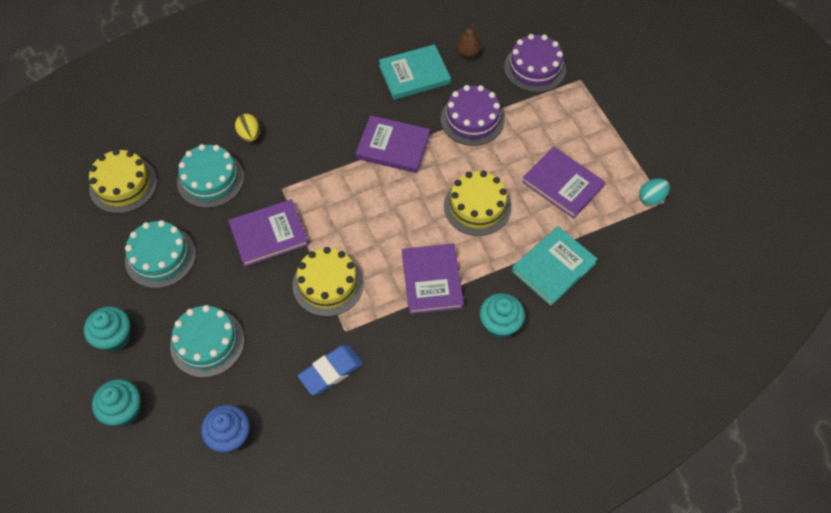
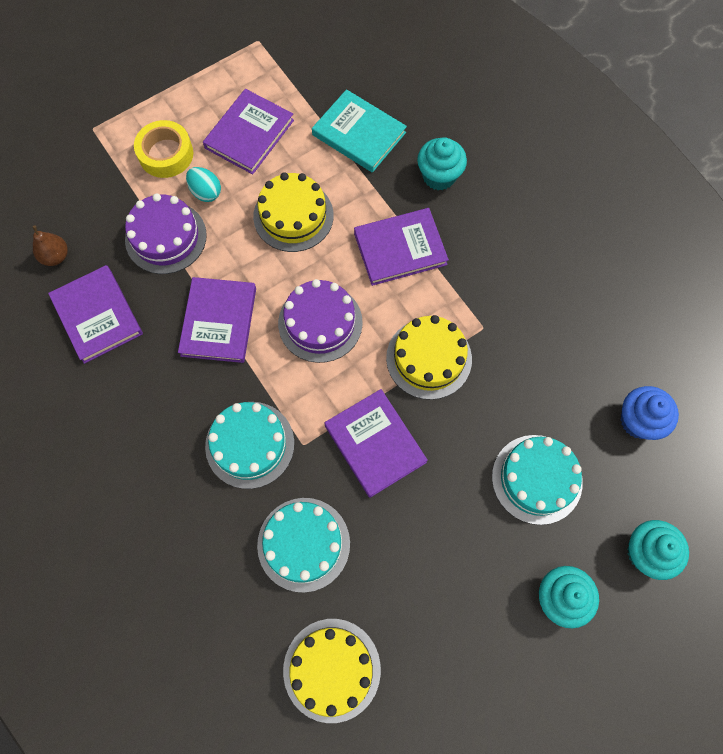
camera: 100 degrees left, 10 degrees up
(160, 257) = (434, 576): turquoise cake -> turquoise cake (250, 444)
(249, 135) = (222, 510): yellow egg -> none
(331, 371) = (535, 332): blue eraser -> none
(414, 74) = (97, 315): turquoise book -> purple book
(535, 68) = (76, 178): purple cake -> purple cake (320, 323)
(549, 125) = (166, 154): none -> yellow tape
(651, 198) = (255, 51): turquoise egg -> turquoise egg (206, 192)

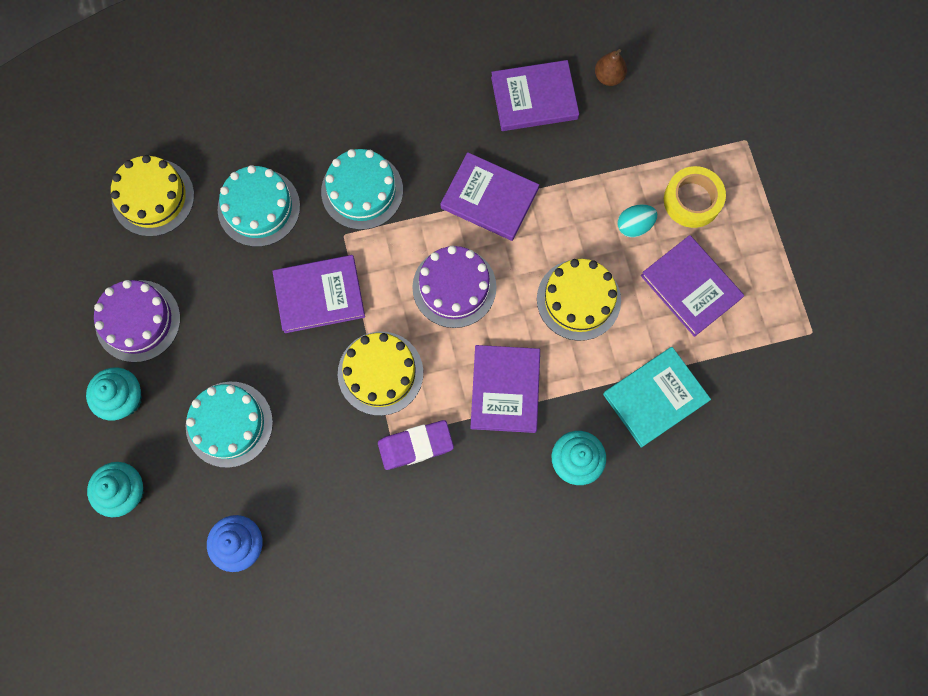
camera: 110 degrees right, 5 degrees up
(166, 237) = (595, 176): purple cake -> purple cake (138, 321)
(482, 304) = (415, 446): none -> purple eraser

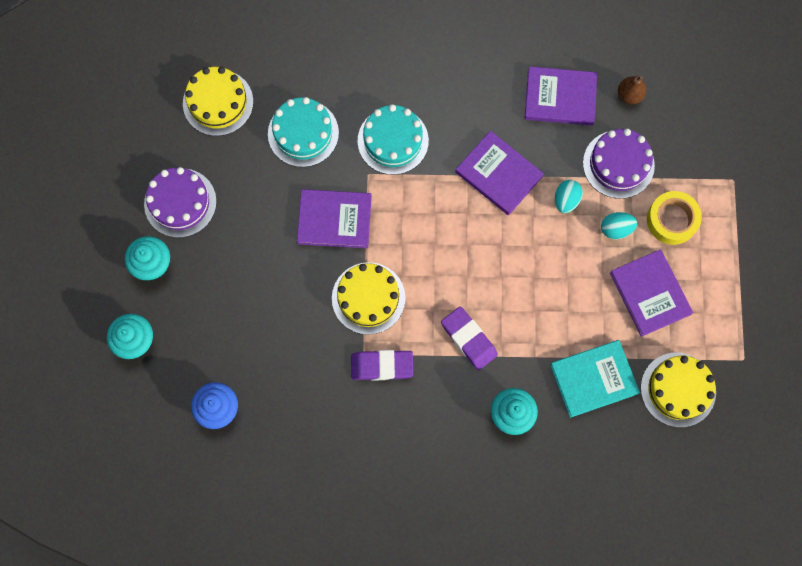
camera: 15 degrees right, 0 degrees up
(229, 424) = (233, 307): turquoise cake -> none
(454, 287) = (449, 242): purple cake -> purple cake (618, 164)
(505, 389) = (469, 339): purple book -> purple eraser
(571, 208) = (566, 200): none -> turquoise egg
(578, 299) = (551, 279): yellow cake -> yellow cake (678, 389)

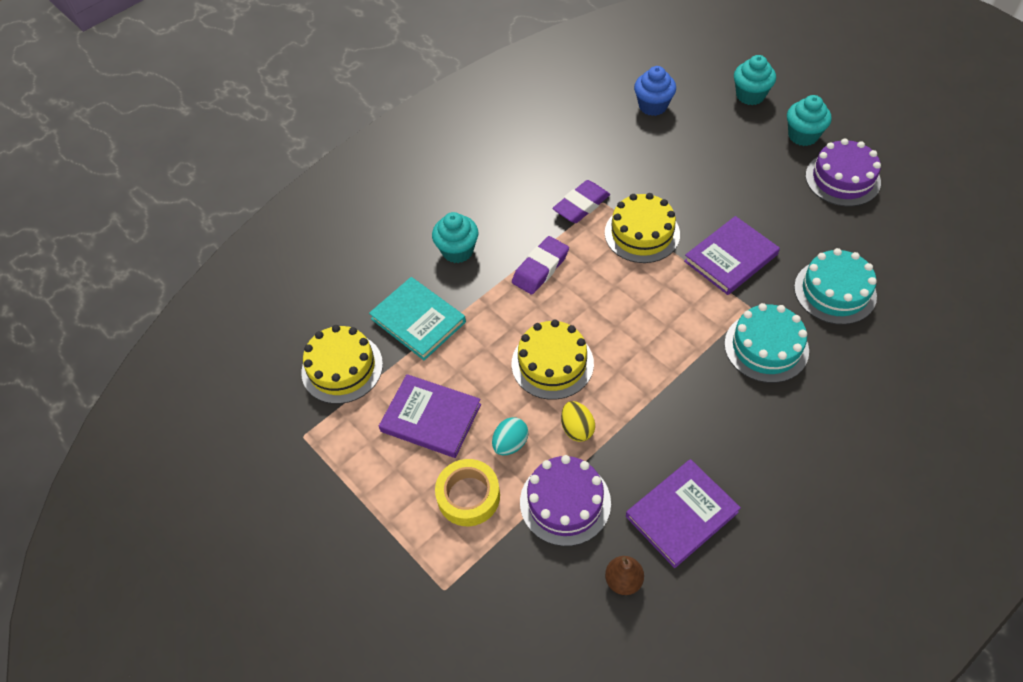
camera: 140 degrees right, 20 degrees down
(218, 102) = (921, 256): yellow cake -> yellow cake (552, 363)
(469, 339) = (540, 268): purple eraser -> purple eraser turned 60 degrees counterclockwise
(498, 174) = (654, 398): purple book -> none
(566, 200) = (577, 429): turquoise egg -> yellow egg
(593, 379) = (418, 320): turquoise book -> turquoise book turned 75 degrees counterclockwise

